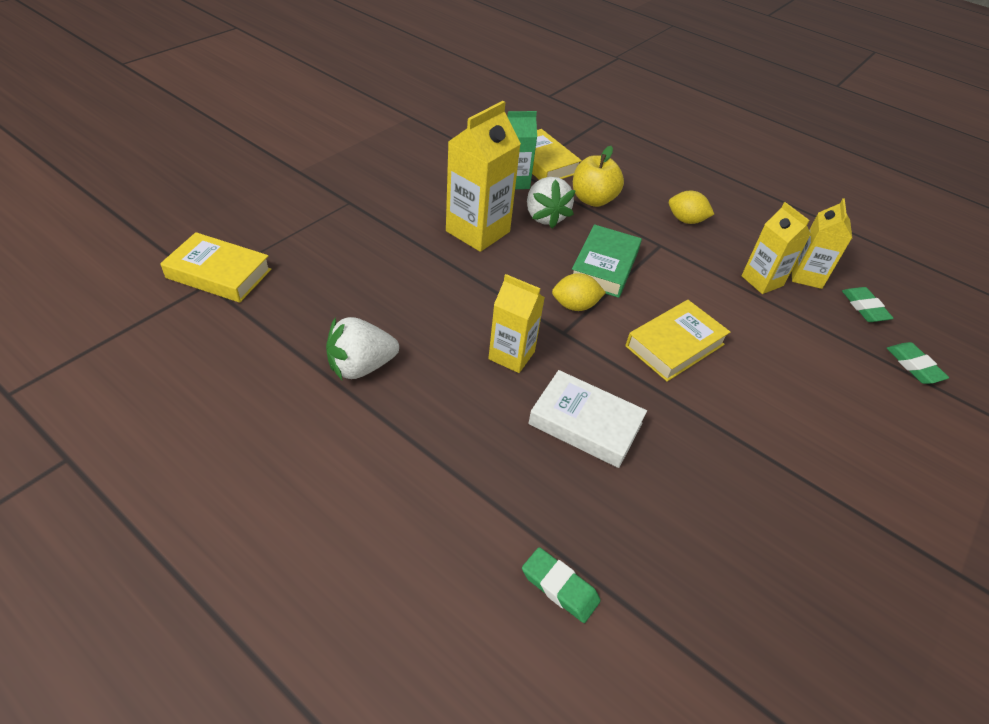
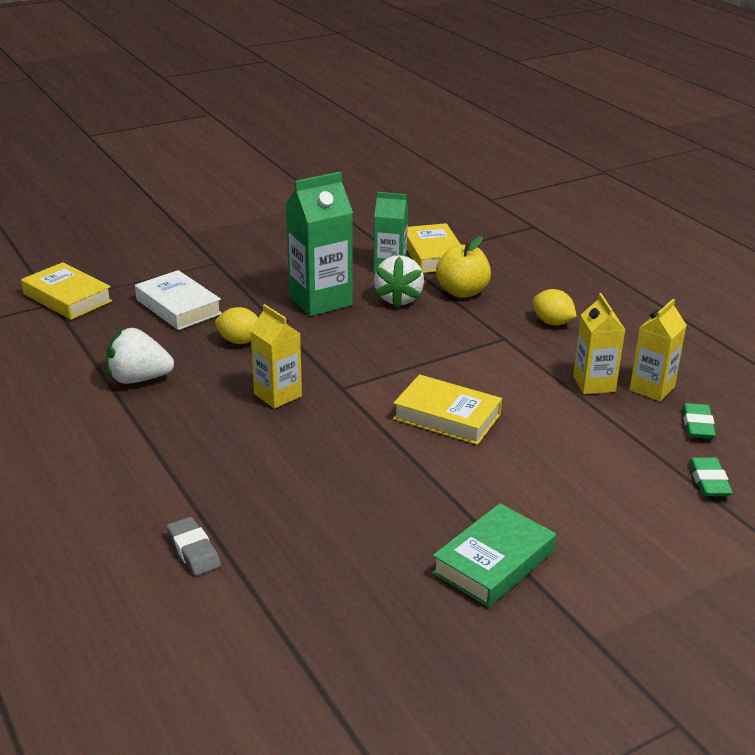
camera: 25 degrees right, 15 degrees down
(478, 231) = (320, 301): yellow carton -> green carton
(559, 587) = (193, 550): green eraser -> grey eraser
(575, 306) = (370, 370): yellow lemon -> yellow lemon (240, 341)
(585, 424) = (306, 454): white book -> white book (178, 307)
(604, 266) = (427, 346): green book -> green book (493, 562)
(675, 345) = (447, 416): yellow book -> yellow book turned 45 degrees clockwise

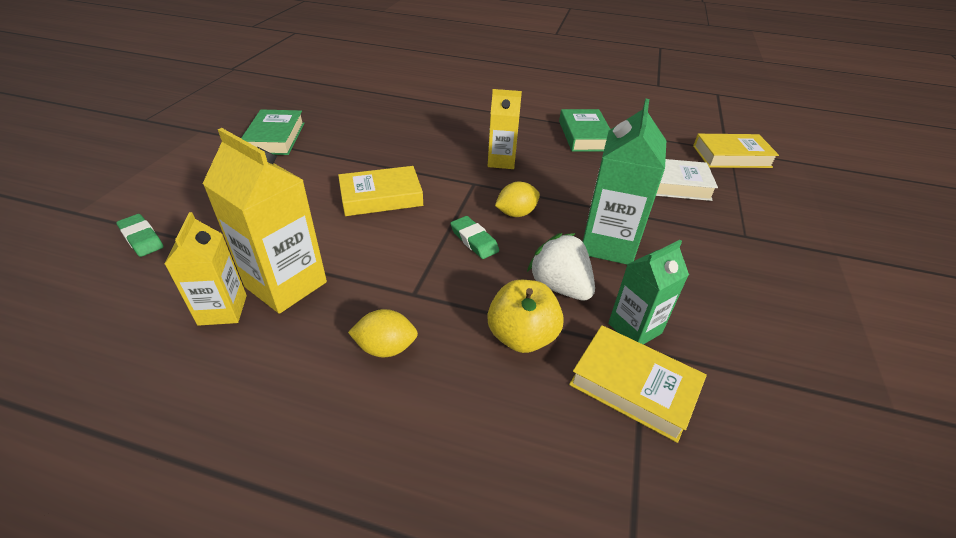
camera: 135 degrees right, 10 degrees up
(139, 379) = (584, 135): white strawberry -> green book
(193, 550) = (421, 93): grey eraser -> none
(240, 341) = (586, 181): yellow lemon -> yellow lemon (516, 213)
(594, 384) = (286, 284): yellow carton -> yellow carton, size x1.58
(697, 425) = (160, 288): green eraser -> green eraser (474, 240)

